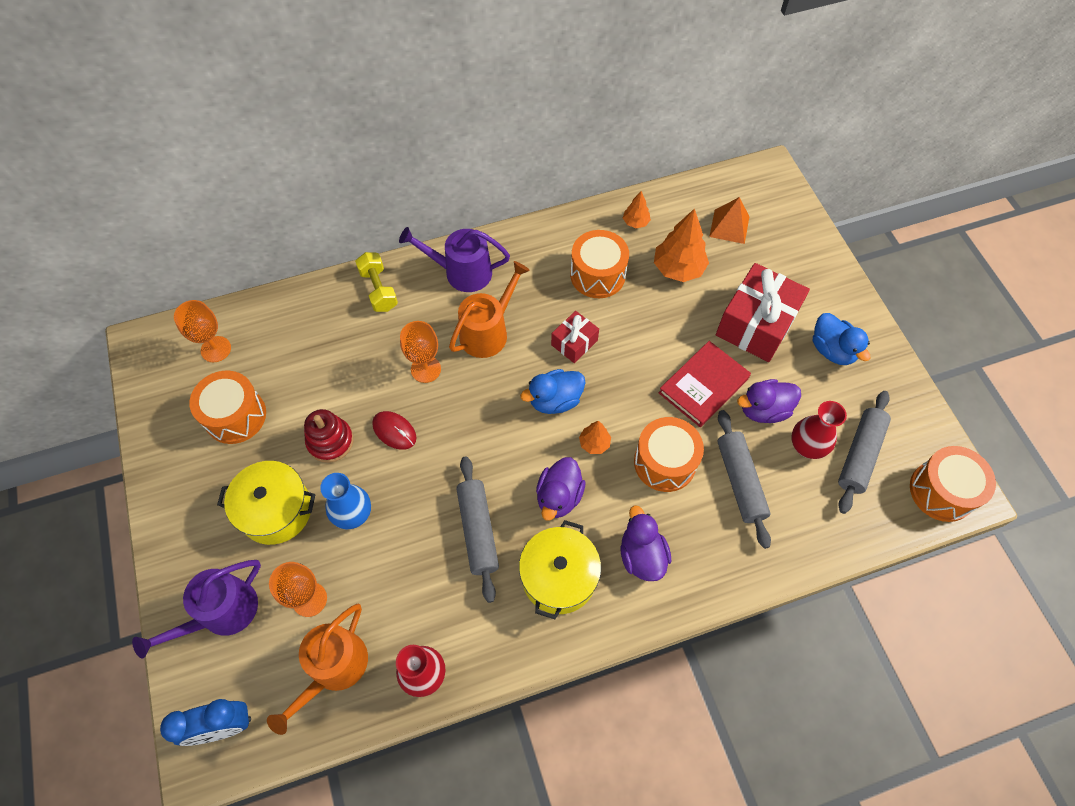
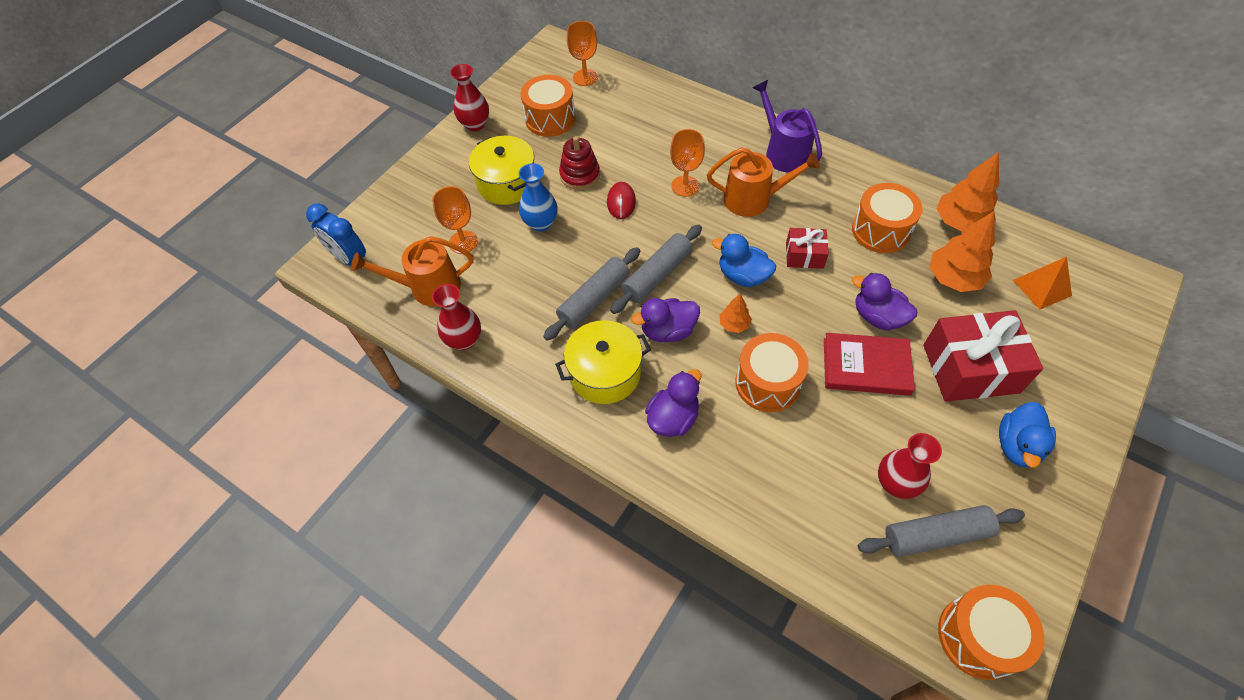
camera: 55 degrees right, 5 degrees down
(170, 487) = (475, 124): none -> red vase
(222, 613) = (418, 206): purple watering can -> none
(379, 290) = (716, 120): yellow dumbbell -> none
(635, 222) = (959, 222): orange tree -> orange tree, size x1.89
(740, 481) = (807, 450): grey rolling pin -> grey rolling pin (657, 275)
(764, 410) = (894, 426): purple duck -> purple duck (878, 317)

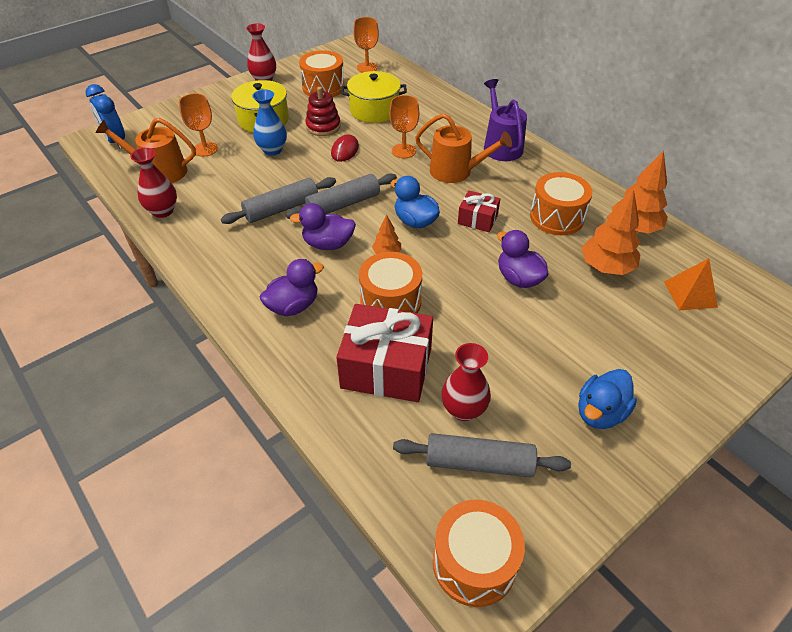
camera: 15 degrees right, 10 degrees down
(605, 373) = (257, 260): yellow pot -> yellow pot (374, 110)
(866, 367) = (486, 312): red book -> none
(970, 368) = (586, 339): red gift -> red gift (386, 368)

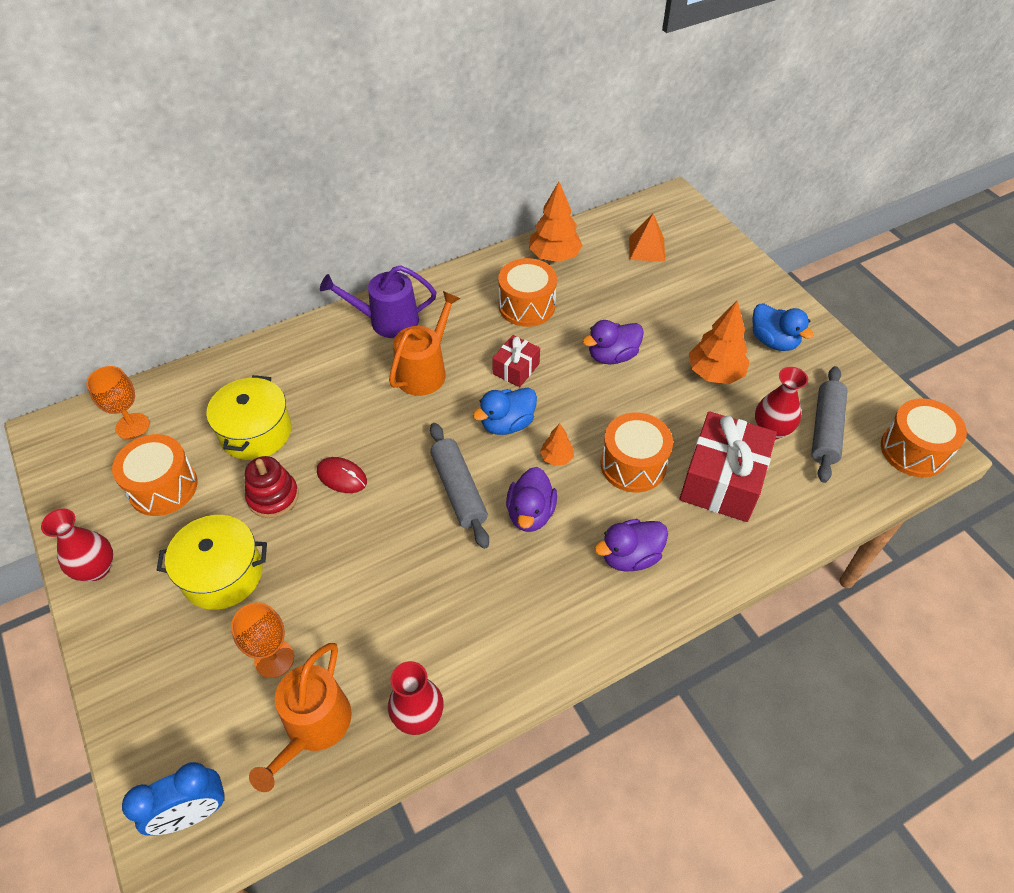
camera: 80 degrees left, 5 degrees up
(272, 150) = (310, 565): blue vase -> none
(281, 208) = (450, 560): grey rolling pin -> none
(293, 306) = (630, 556): purple duck -> purple duck turned 90 degrees counterclockwise
(403, 151) = (365, 414): orange goblet -> none
(606, 267) = (605, 290): orange tree -> orange tree (715, 373)

